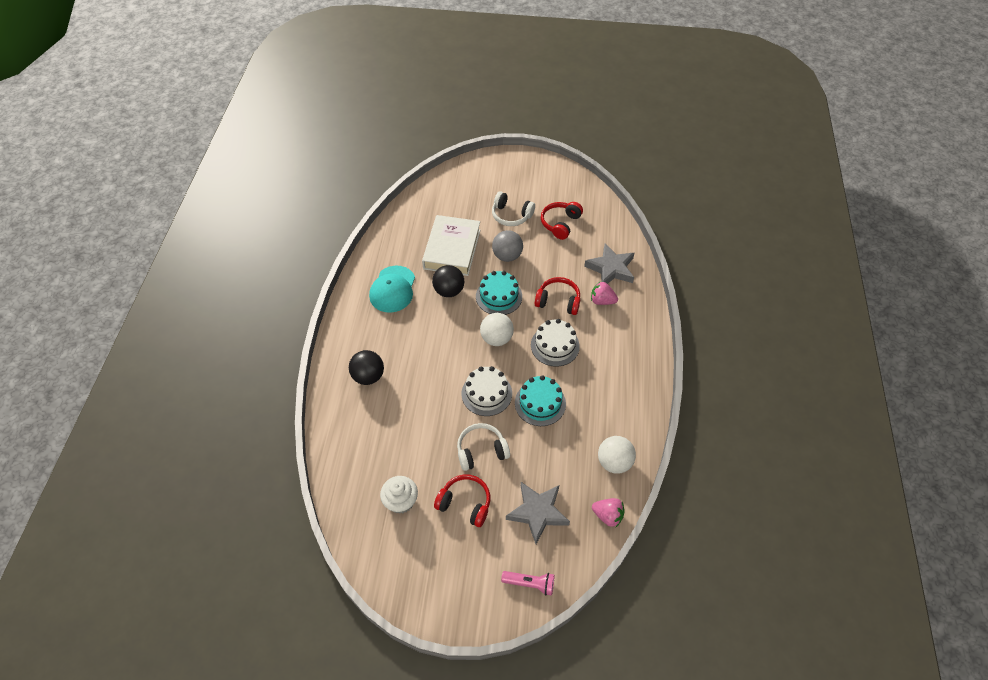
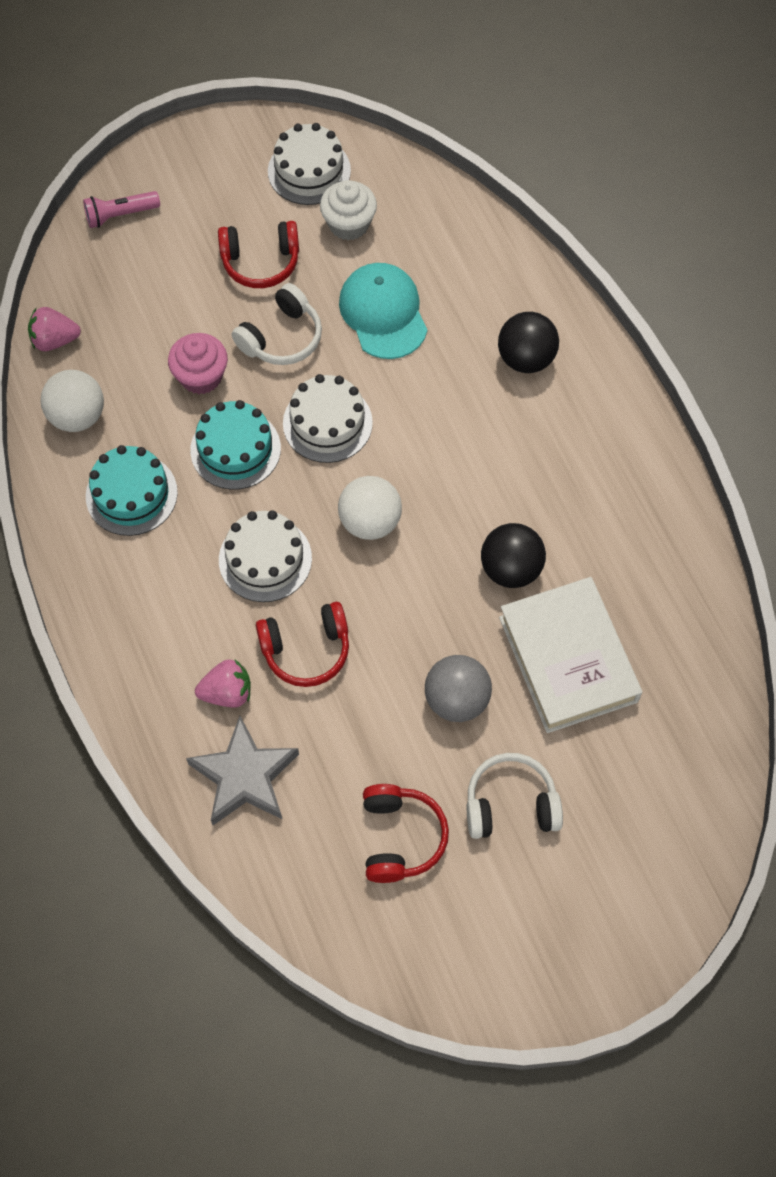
camera: 150 degrees right, 10 degrees up
(393, 289) = (608, 521): turquoise cap -> turquoise cap (383, 313)
(399, 551) = (309, 171): none -> white cake
(499, 296) = (417, 604): turquoise cake -> turquoise cake (131, 494)
(536, 451) = (201, 376): none -> pink cupcake
(538, 512) = (154, 298): grey star -> none

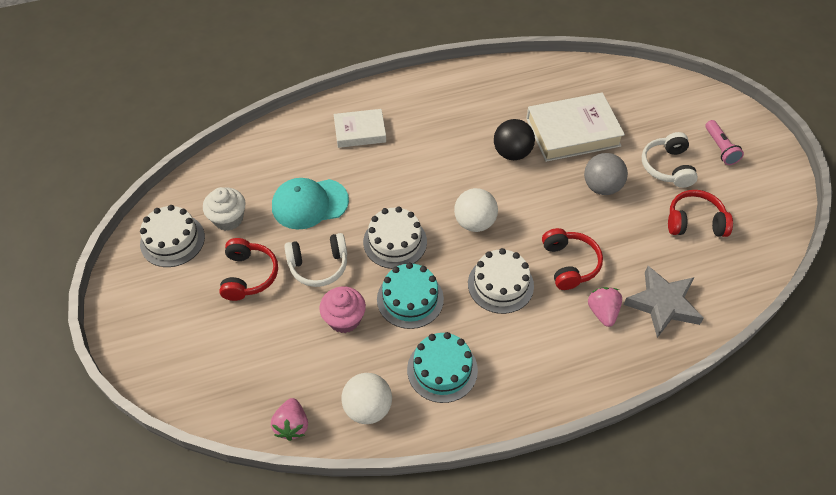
camera: 85 degrees left, 10 degrees down
(120, 215) = (177, 373): pink flashlight -> pink flashlight (720, 148)
(281, 337) = (318, 265): white headphones -> white headphones turned 120 degrees clockwise
(526, 358) = (360, 131): black ball -> white book

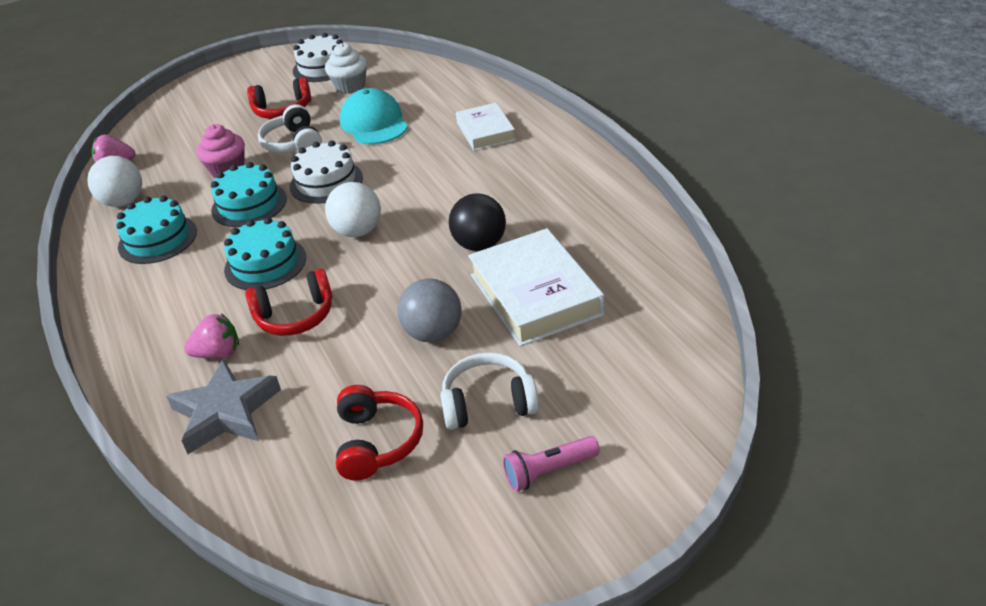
camera: 85 degrees right, 15 degrees down
(500, 284) = (265, 263): white cake -> turquoise cake

